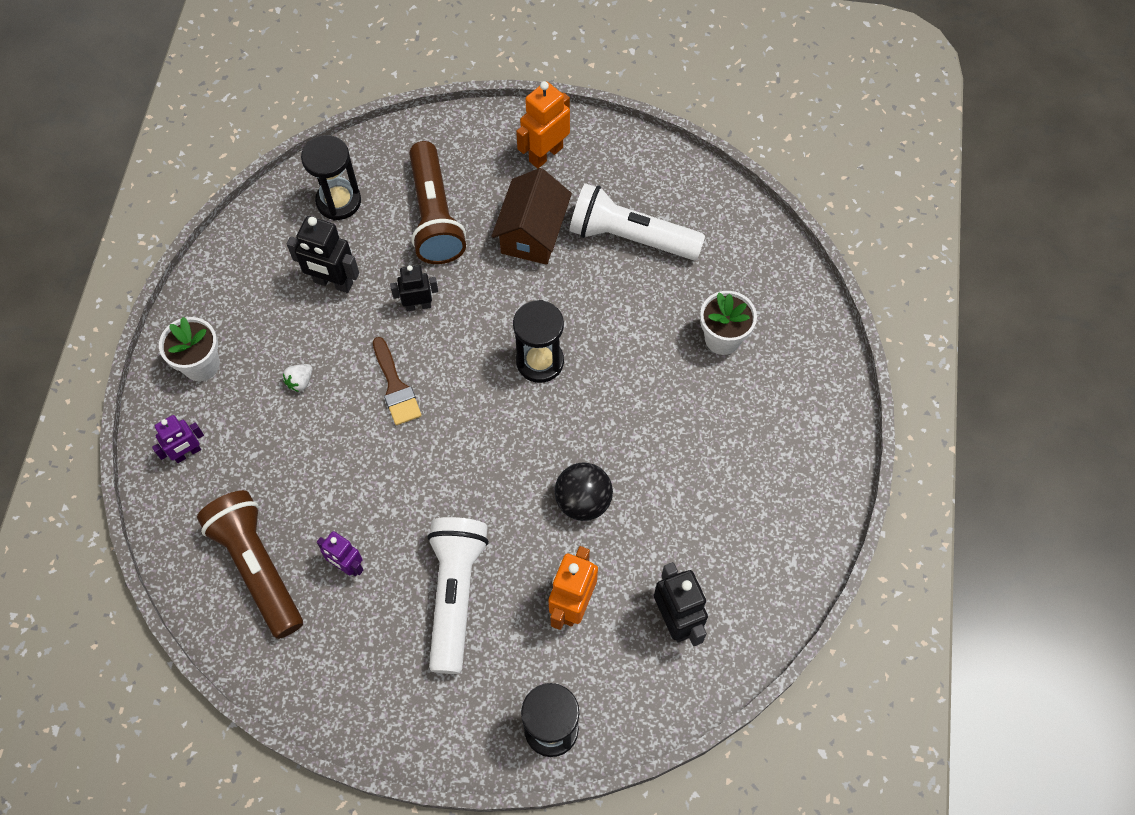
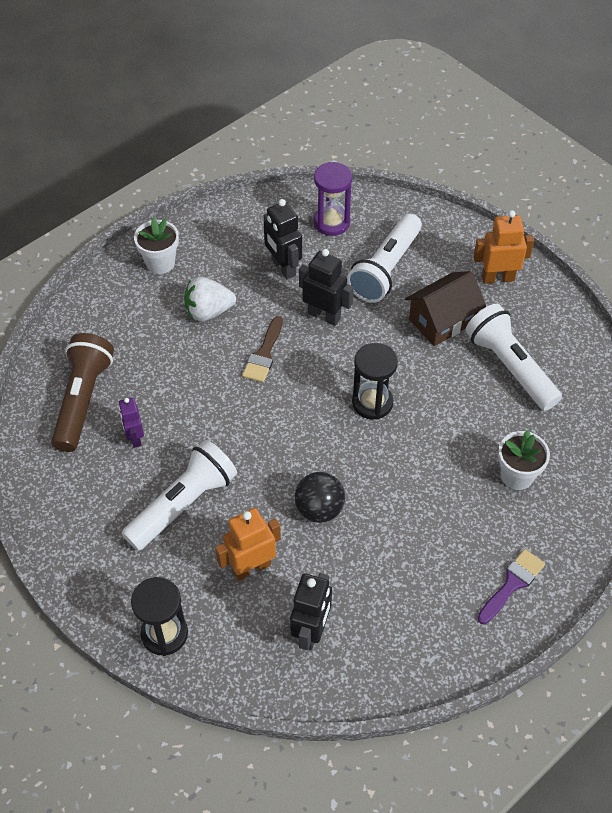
camera: 40 degrees right, 10 degrees down
(187, 453) = (105, 307): purple robot -> none
(300, 382) = (208, 311): white strawberry -> white strawberry, size x2.00
(338, 201) = (331, 222): black hourglass -> purple hourglass
(418, 305) = (324, 315): black robot -> black robot, size x1.53
(434, 216) = (386, 269): brown flashlight -> white flashlight
(800, 441) = (512, 583): none -> purple brush

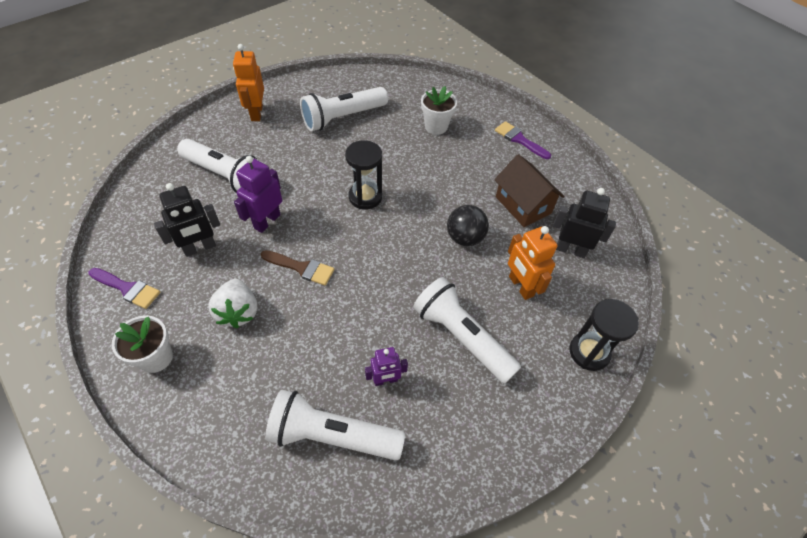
camera: 90 degrees left, 0 degrees up
(83, 400) = (332, 435): brown flashlight -> white flashlight
(231, 226) = (127, 289): none -> purple brush
(324, 315) = (267, 221): black robot -> purple robot
(331, 222) = (156, 208): purple hourglass -> none
(442, 321) = (291, 148): brown house -> brown house (523, 205)

